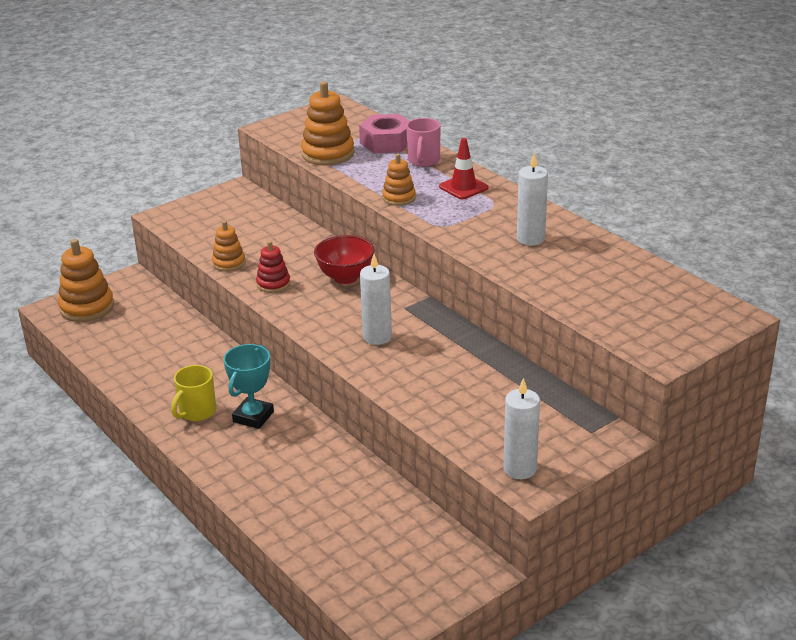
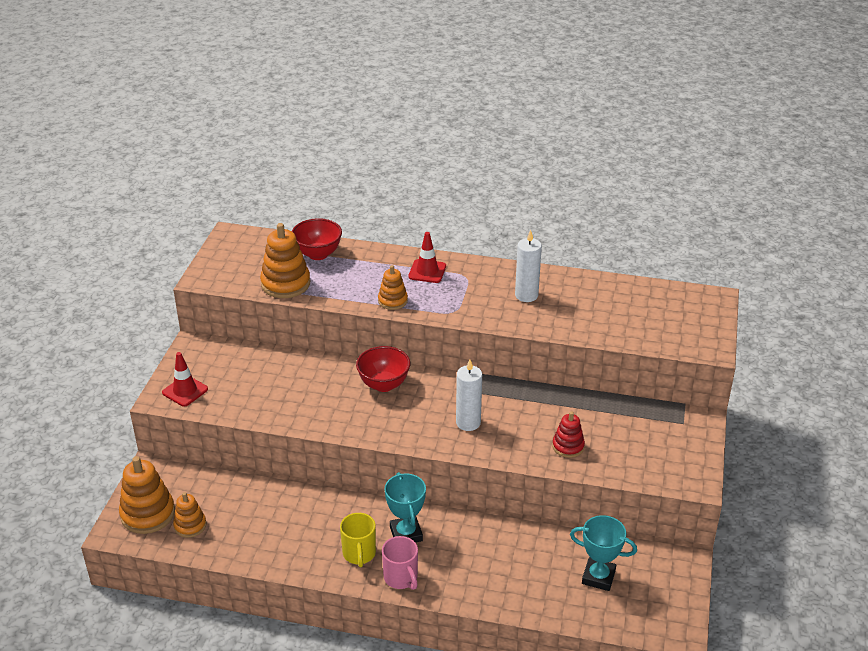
camera: 40 degrees left, 5 degrees up
(186, 218) = (185, 391): none -> red traffic cone
(229, 263) = (277, 415): orange stacking toy -> orange stacking toy (190, 525)
(273, 284) = (336, 416): red stacking toy -> red stacking toy (568, 446)
(374, 540) = (598, 577): none -> turquoise trophy
(386, 142) = (318, 254): pink nut -> red bowl
(423, 161) = (368, 260): pink mug -> pink mug (401, 578)
(520, 469) = (675, 473): white candle -> none

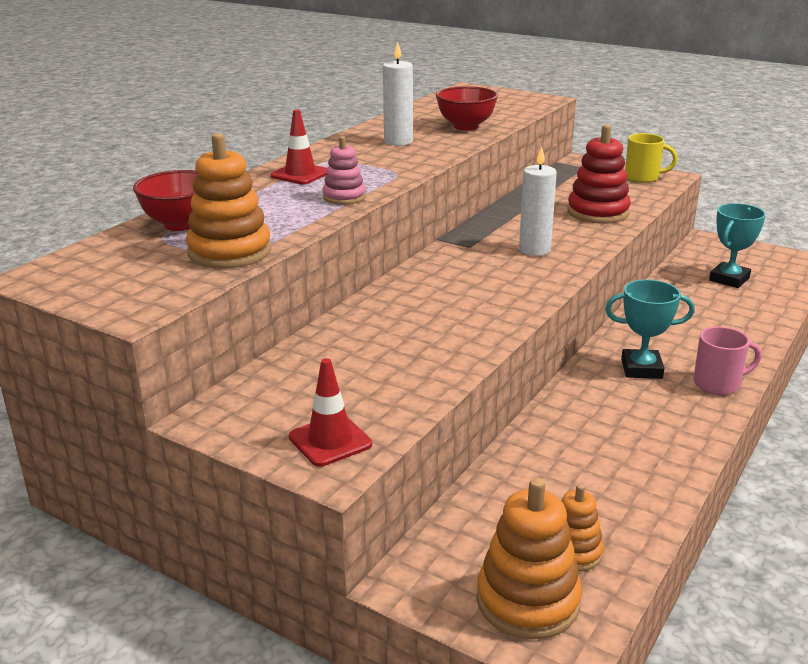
camera: 70 degrees left, 10 degrees down
(359, 554) = (670, 406): yellow mug -> yellow mug (643, 177)
(384, 384) = (431, 284): red bowl -> red bowl (466, 126)
(392, 301) = (344, 197): orange stacking toy -> pink stacking toy
(568, 446) = (598, 212): red stacking toy -> red stacking toy, size x1.69

